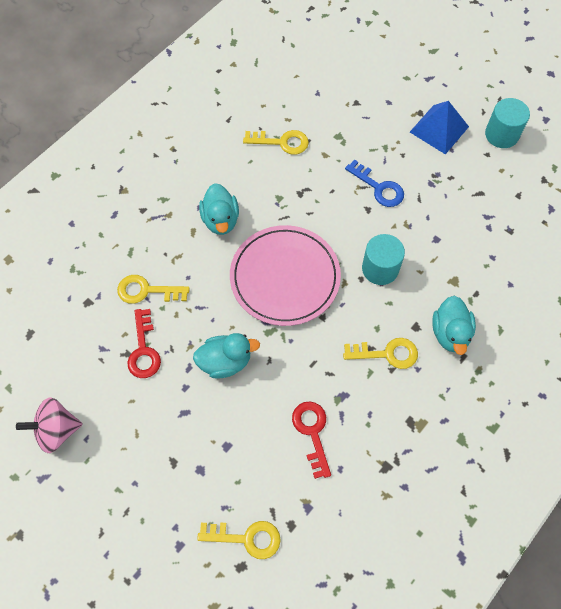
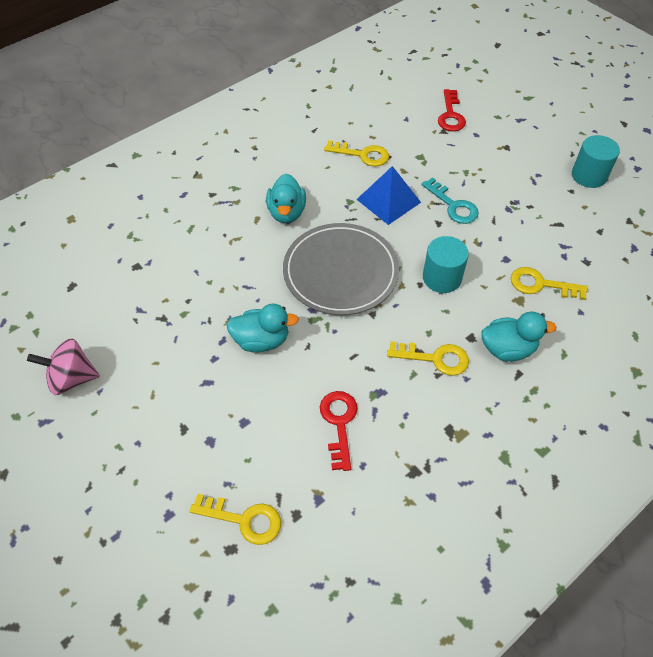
camera: 10 degrees right, 10 degrees down
(144, 350) = (180, 317): red key -> red key (450, 115)
(147, 291) = (197, 264): yellow key -> yellow key (541, 284)
(285, 277) = (340, 272): pink plate -> grey plate
(379, 187) = (453, 205): blue key -> turquoise key
(439, 129) = (524, 163): blue pyramid -> blue pyramid (388, 201)
(450, 333) = (507, 349): turquoise duck -> turquoise duck turned 105 degrees counterclockwise

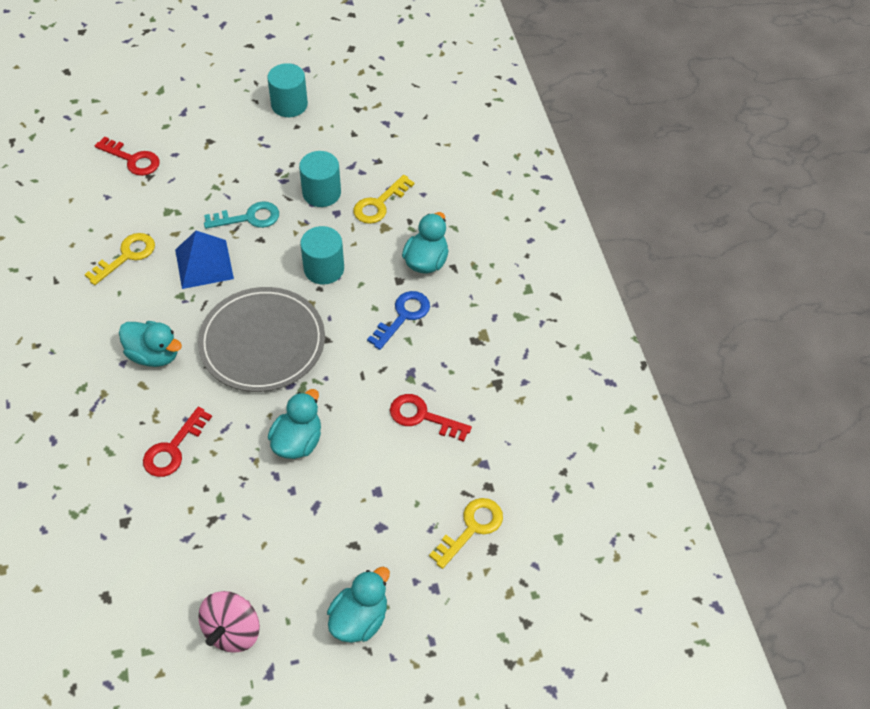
camera: 65 degrees left, 0 degrees up
(115, 466) = (359, 618): none -> turquoise duck
(212, 264) = (173, 448): none -> red key
(435, 358) = (403, 316): yellow key -> blue key
(518, 239) = (321, 193): none -> turquoise cylinder

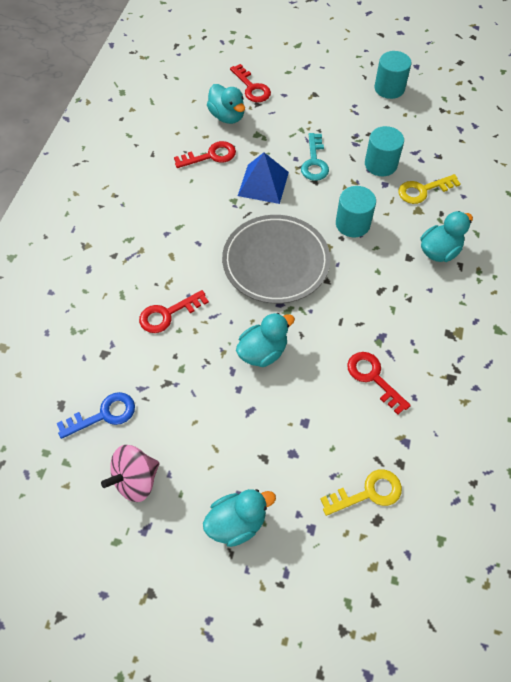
camera: 30 degrees right, 5 degrees up
(126, 256) = (210, 156): yellow key -> red key
(154, 355) = (191, 237): turquoise duck -> turquoise duck (227, 116)
(248, 218) = (314, 162): turquoise key -> turquoise key turned 75 degrees clockwise
(403, 316) = (398, 288): blue key -> blue key (104, 414)

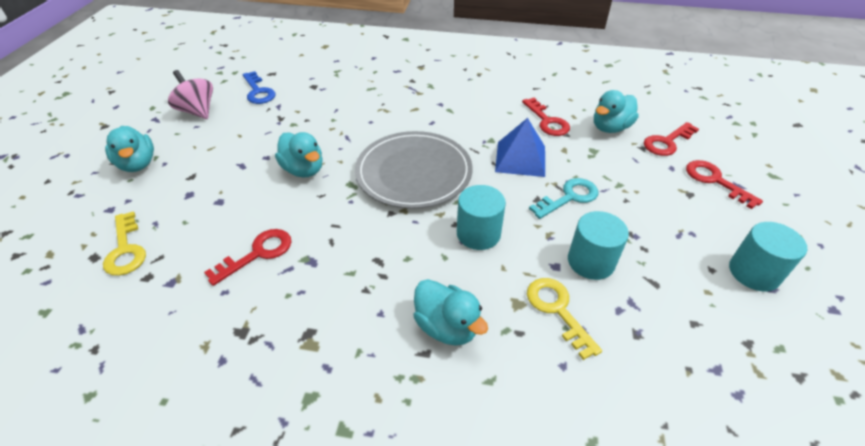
camera: 85 degrees right, 15 degrees down
(168, 314) = (350, 112): red key -> red key (715, 181)
(314, 162) = (569, 197): turquoise key -> turquoise key turned 150 degrees clockwise

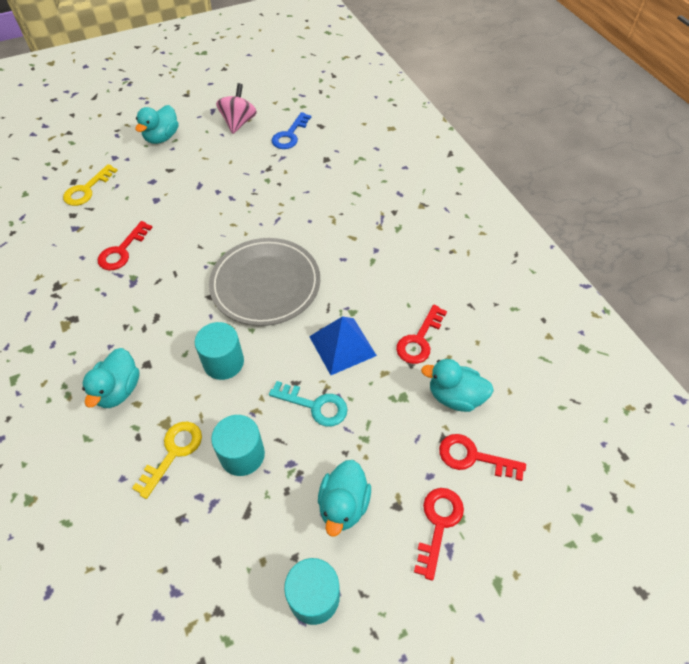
camera: 55 degrees right, 10 degrees up
(258, 253) = (122, 251): red key -> red key turned 105 degrees clockwise
(303, 170) = (219, 219): turquoise duck -> turquoise duck (343, 505)

